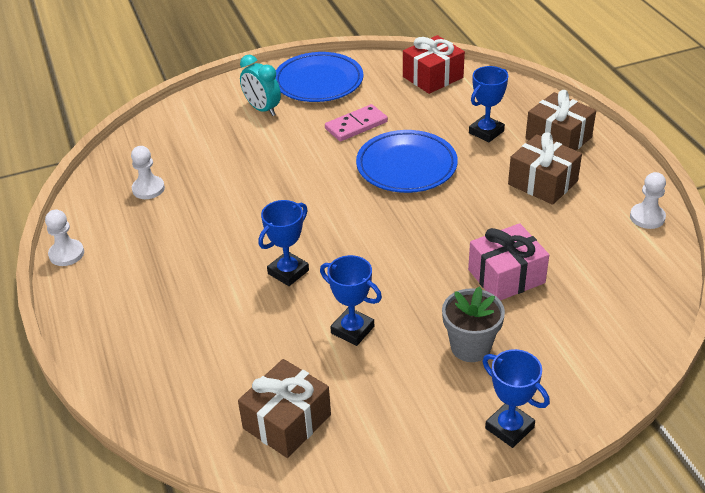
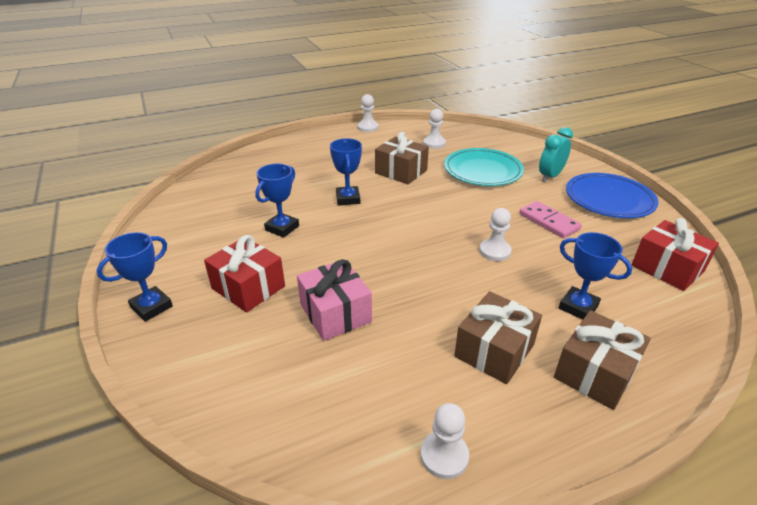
camera: 85 degrees right, 5 degrees down
(239, 155) = (482, 171): none -> turquoise plate
(287, 421) = (205, 206): brown gift -> brown gift (401, 172)
(288, 272) = (348, 199): blue trophy -> blue trophy turned 45 degrees clockwise
(406, 166) = (494, 251): blue plate -> white pawn
(470, 347) = (248, 287): grey flower pot -> red gift

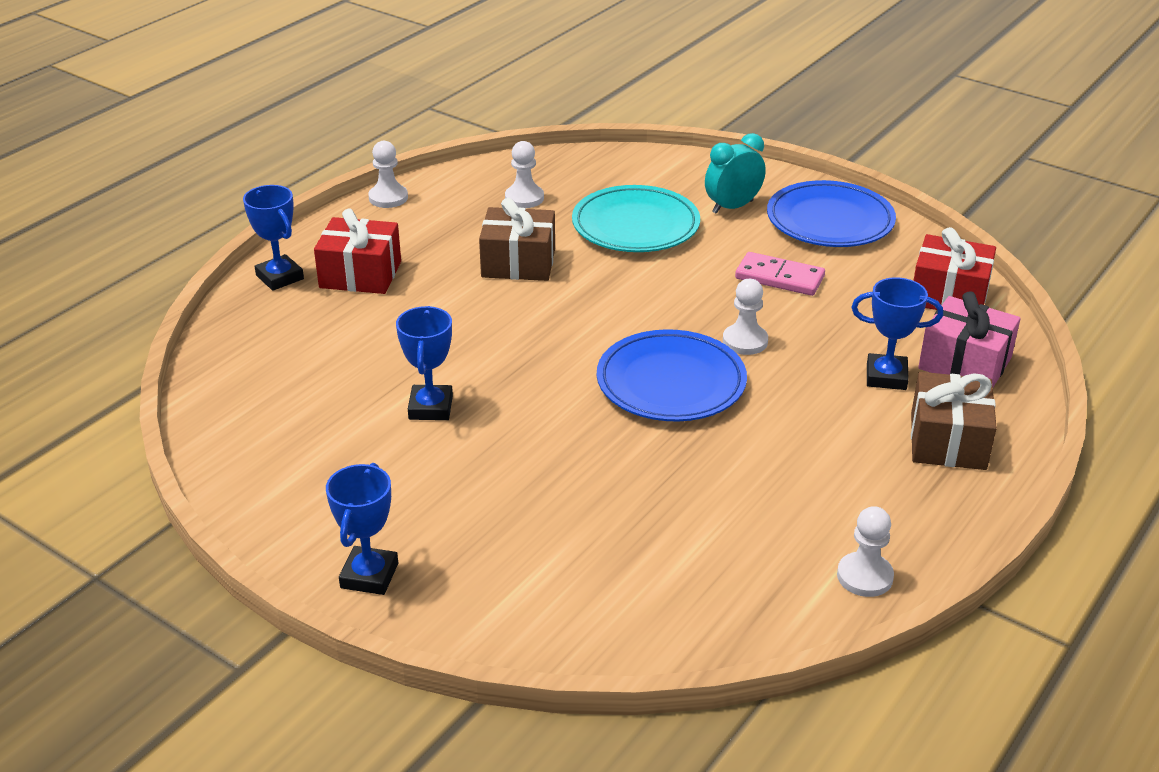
camera: 30 degrees left, 0 degrees up
(248, 287) = (474, 502): red gift -> red gift (360, 274)
(335, 313) = (621, 488): pink gift -> pink gift (965, 363)
(348, 199) = (481, 331): blue trophy -> blue trophy (280, 277)
(426, 260) = (671, 383): none -> blue plate
(494, 350) = (834, 458): brown gift -> none
(550, 176) = (732, 207): turquoise clock -> turquoise clock turned 45 degrees clockwise

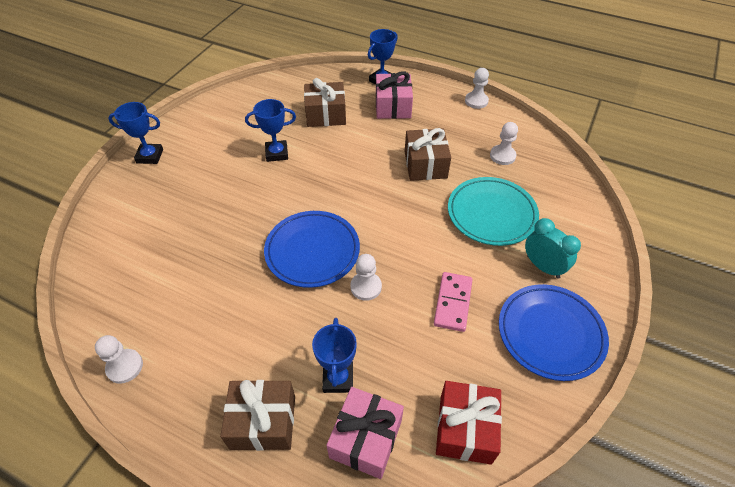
camera: 80 degrees right, 15 degrees up
(347, 346) = (326, 115): none -> brown gift
(360, 274) = (393, 106): red gift -> pink gift

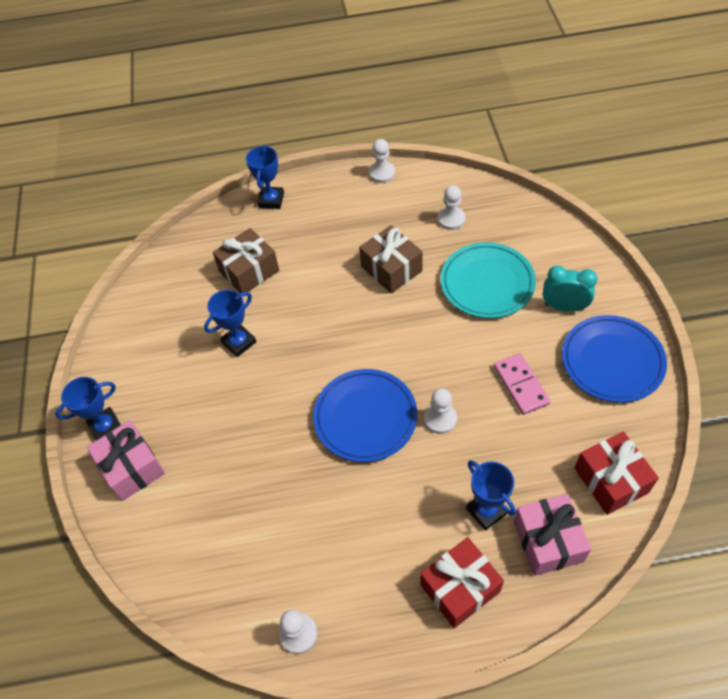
camera: 30 degrees left, 5 degrees up
(263, 422) = (460, 588): brown gift -> red gift
(393, 106) = (308, 223): pink gift -> pink gift (132, 467)

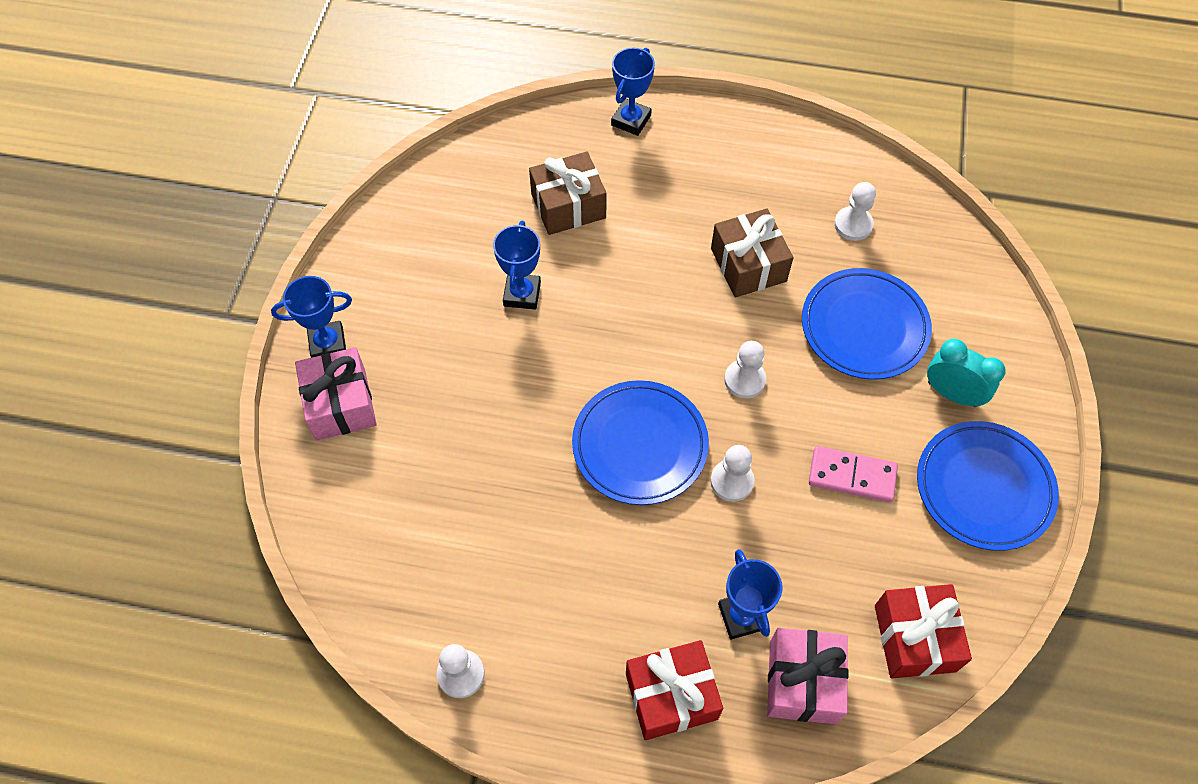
camera: 15 degrees right, 5 degrees up
(239, 342) = (522, 294): blue trophy -> blue trophy turned 60 degrees counterclockwise
(382, 173) = (787, 131): white pawn -> white pawn (744, 380)
(487, 283) = (864, 327): turquoise plate -> blue plate
(521, 385) = (852, 476): pink domino -> pink domino turned 75 degrees counterclockwise

